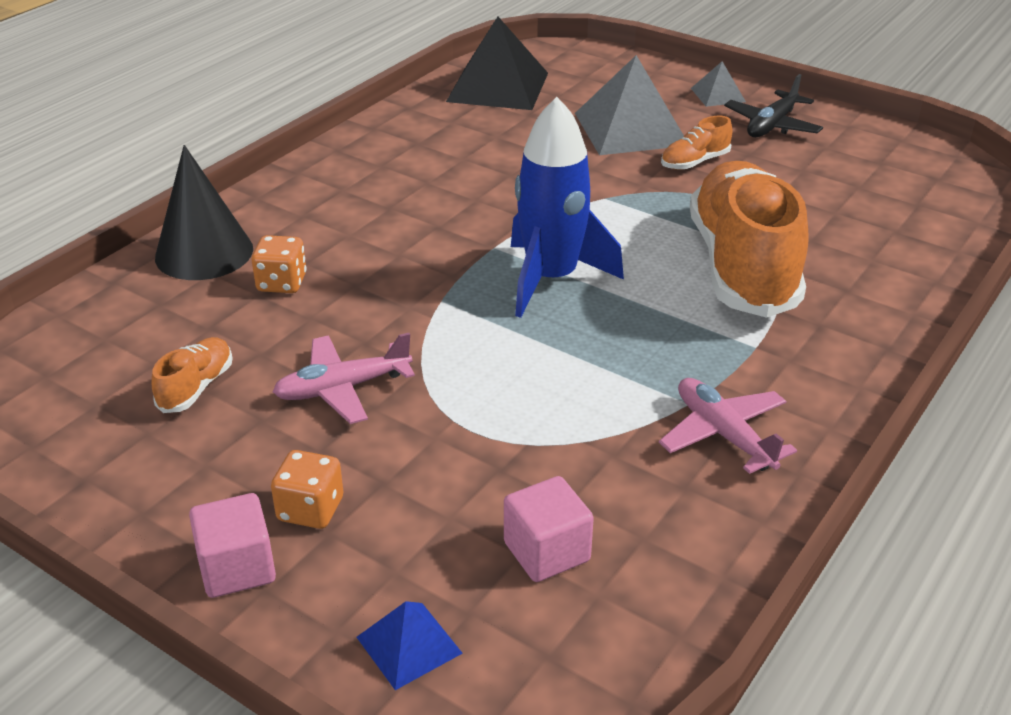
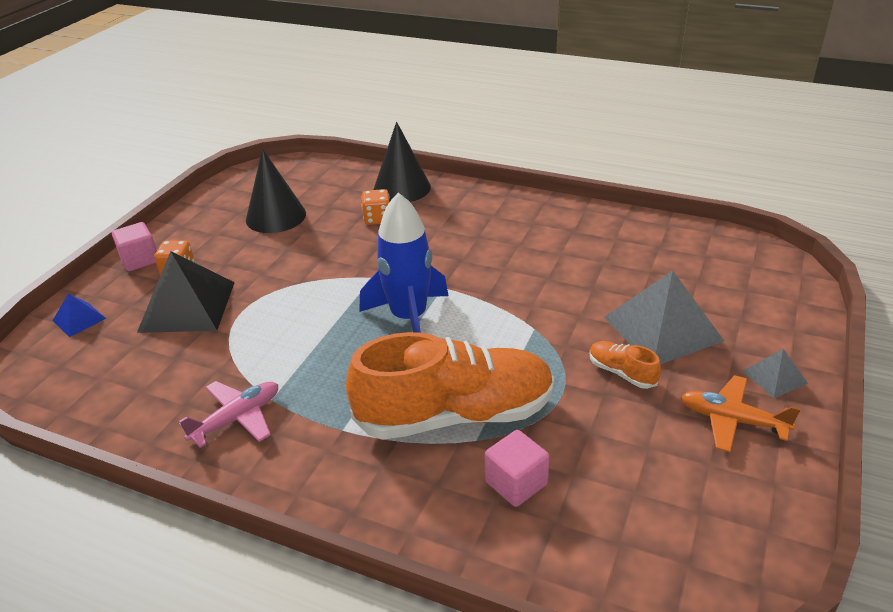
camera: 80 degrees right, 0 degrees up
(196, 387) = (276, 216): orange shoe -> black cone
(342, 389) = (277, 260): pink plane -> none
(497, 87) = (690, 249): black pyramid -> black pyramid (187, 306)
(546, 552) = (136, 354): pink cube -> pink cube (516, 483)
(772, 125) = (732, 420): black plane -> orange plane

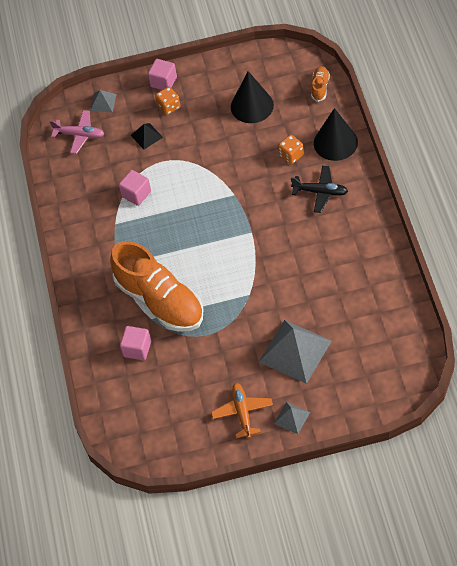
camera: 60 degrees right, 20 degrees up
(79, 319) = (103, 102): blue pyramid -> grey pyramid
(187, 306) = (146, 136): black pyramid -> black pyramid, size x0.49
(237, 419) = (94, 221): pink plane -> pink plane (79, 135)
(255, 355) = (136, 194): none -> pink cube
(409, 318) = (213, 235): blue rocket -> none
(451, 220) = (320, 192): none -> black plane
(622, 373) = (243, 351): orange shoe -> orange shoe (320, 87)

